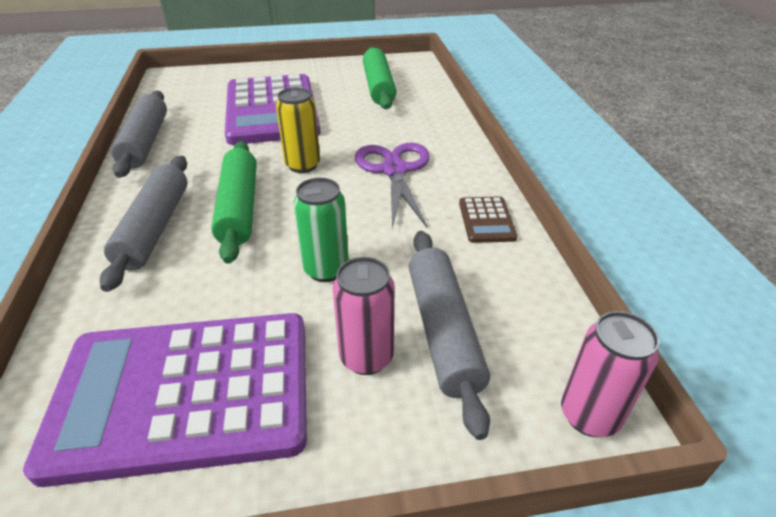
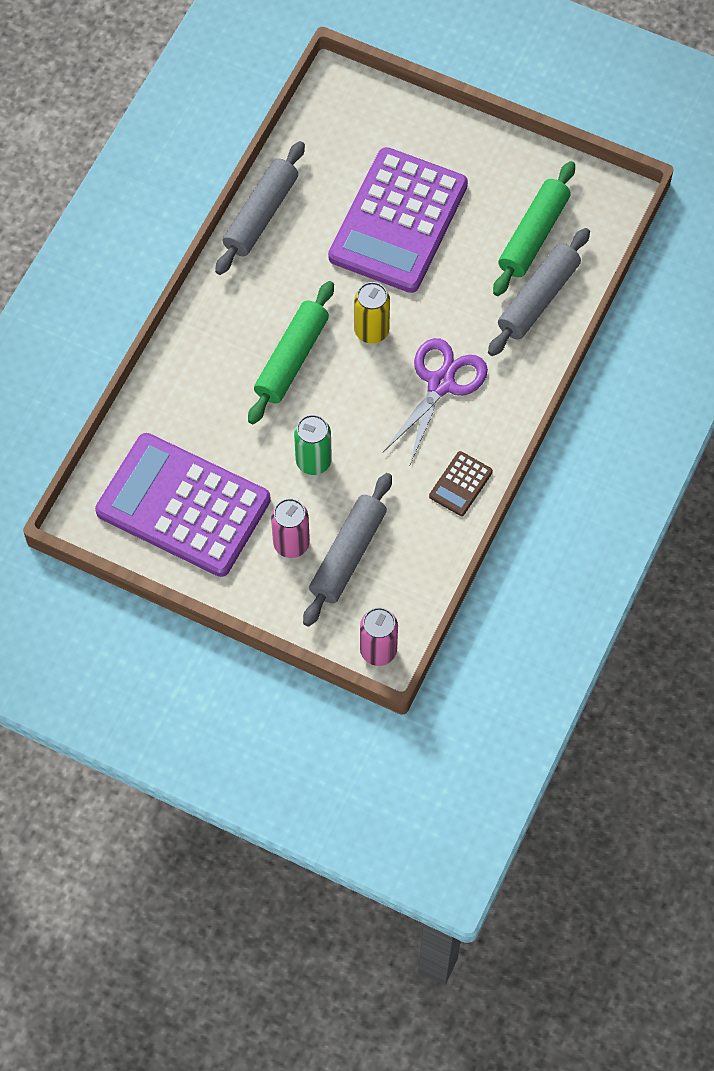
camera: 35 degrees right, 25 degrees up
(155, 228) = (223, 347): grey rolling pin -> grey rolling pin (538, 298)

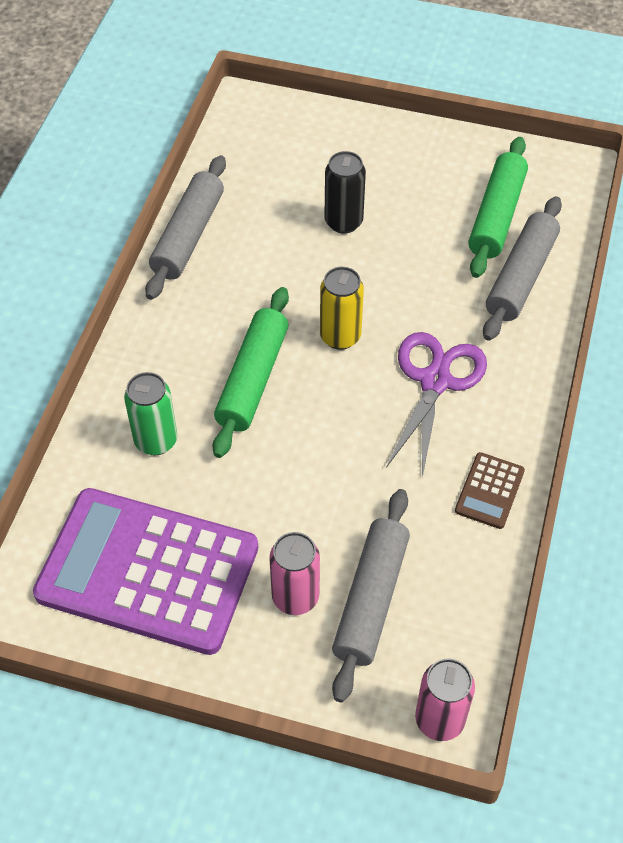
camera: 10 degrees left, 10 degrees down
(313, 461) = (303, 492): green can -> green can (156, 441)
(398, 221) = (343, 222): purple calculator -> black can

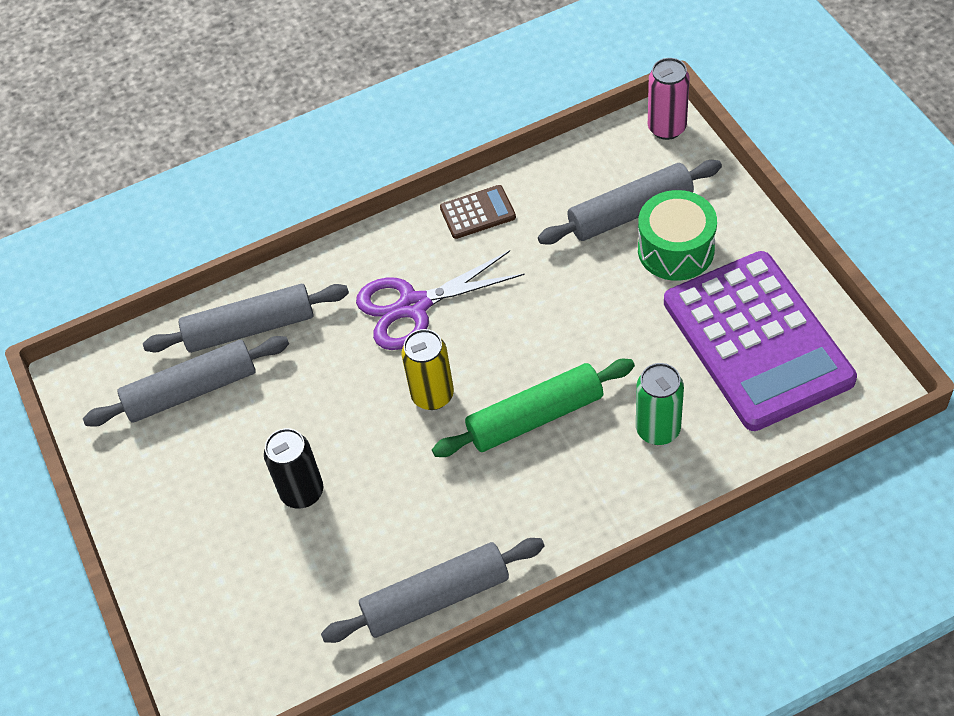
camera: 125 degrees left, 0 degrees up
(295, 597) = (676, 250): pink can -> green drum
(497, 216) = (191, 390): green rolling pin -> grey rolling pin

